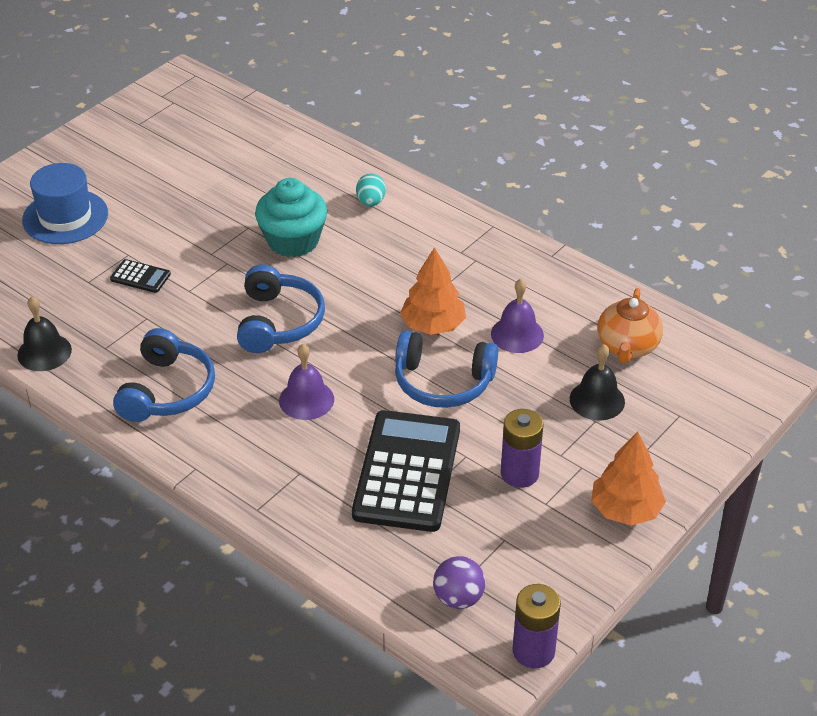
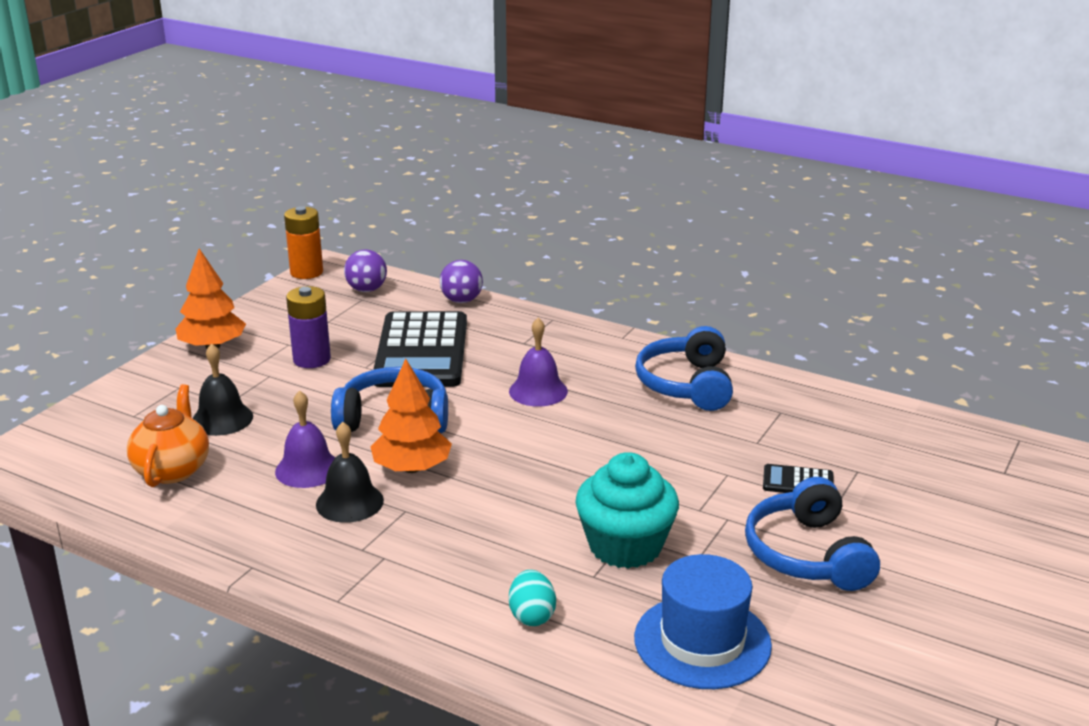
camera: 170 degrees right, 15 degrees down
(44, 352) = (842, 402): black bell -> black bell (349, 502)
(65, 217) = (962, 543): blue hat -> blue hat (702, 642)
(279, 322) = (599, 453): blue headphones -> blue headphones (807, 554)
(349, 559) = (461, 300): none -> purple ball
(533, 651) = (306, 272): purple battery -> orange battery

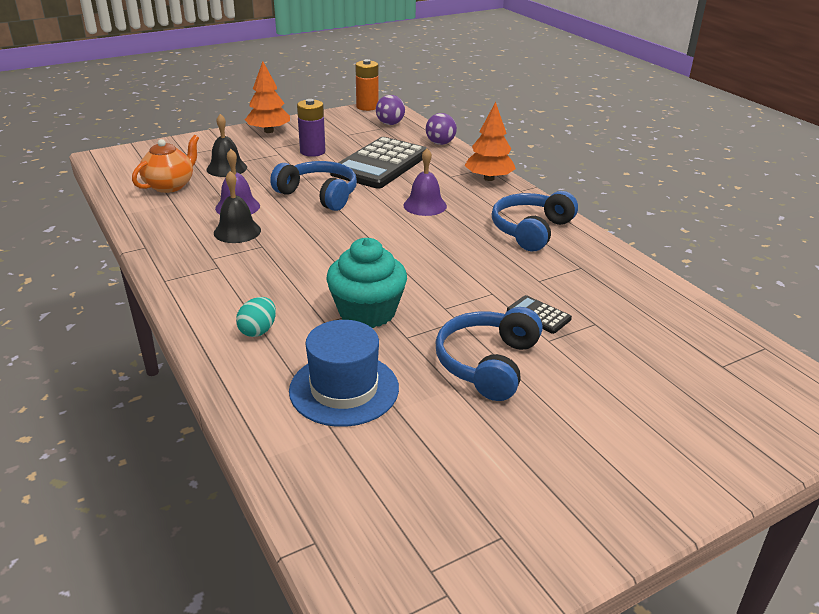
camera: 30 degrees right, 5 degrees up
(412, 468) = (294, 224): orange tree -> orange tree (489, 178)

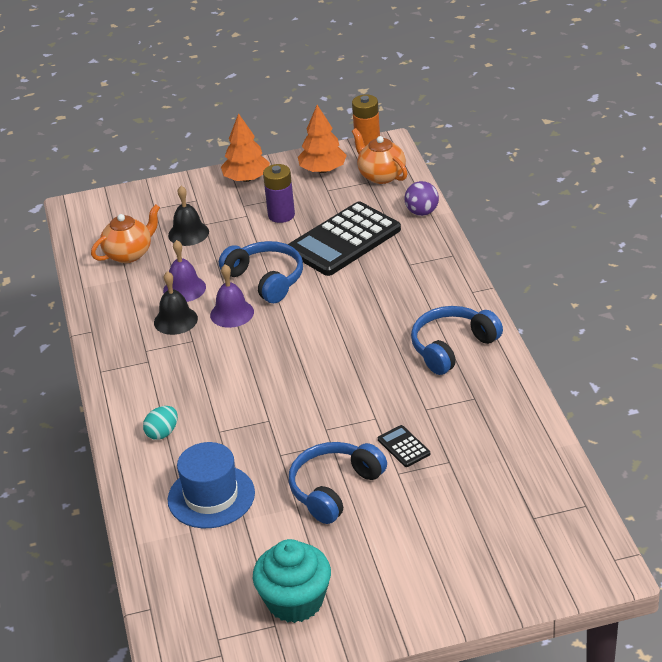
camera: 20 degrees right, 5 degrees up
(367, 312) = (257, 425): turquoise cupcake -> turquoise cupcake (295, 601)
(390, 124) = (381, 175): purple ball -> orange teapot
(425, 205) = (363, 304): purple bell -> purple bell (232, 313)
(489, 178) = (447, 271): orange tree -> orange tree (322, 170)

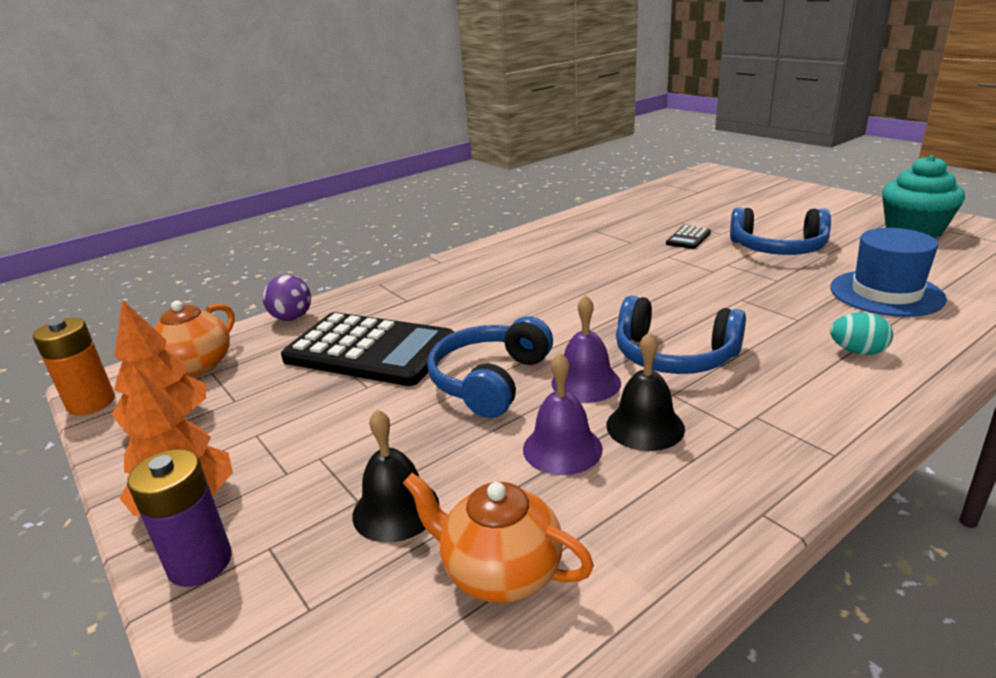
camera: 115 degrees left, 10 degrees down
(281, 215) = (313, 420): purple battery -> purple battery (200, 563)
(452, 347) = (535, 251): blue headphones -> blue headphones (674, 356)

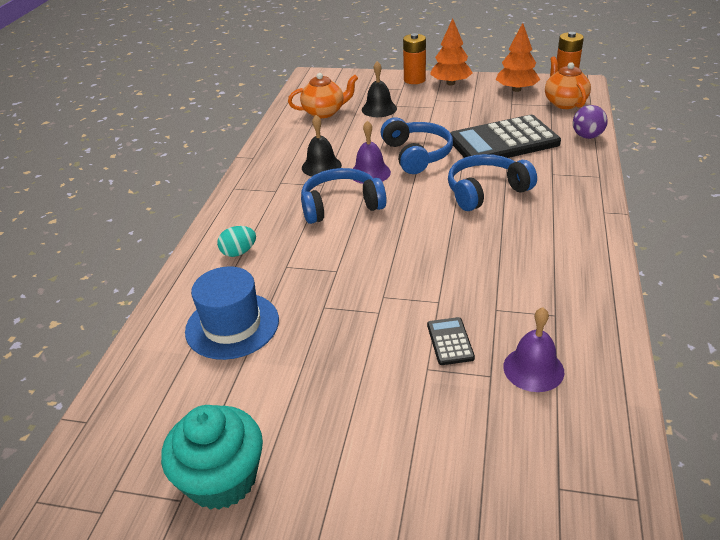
camera: 140 degrees right, 10 degrees up
(200, 563) = (414, 80): purple battery -> orange battery
(562, 448) = (346, 145): purple bell -> purple bell (533, 369)
(778, 248) = (351, 361): blue headphones -> blue headphones (486, 191)

